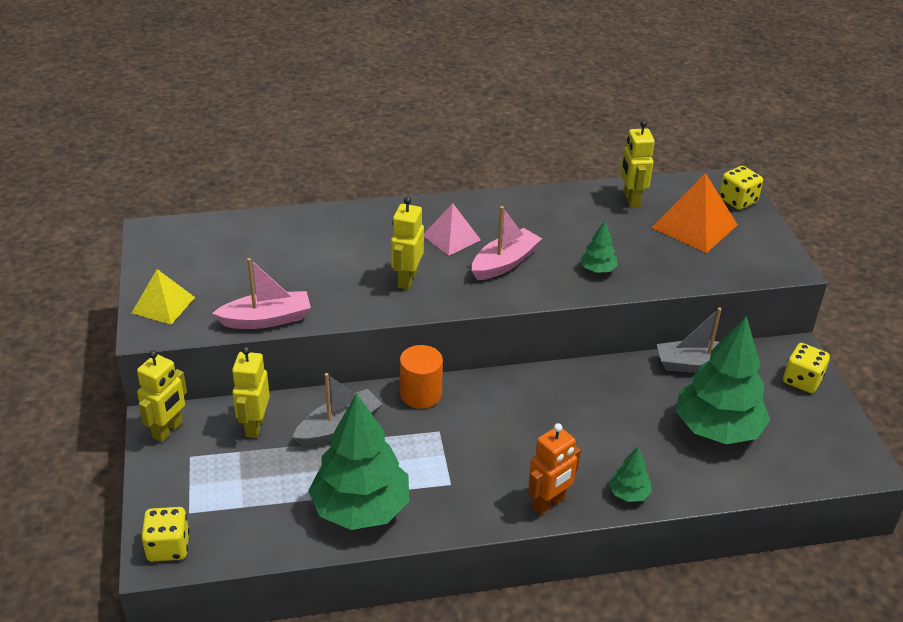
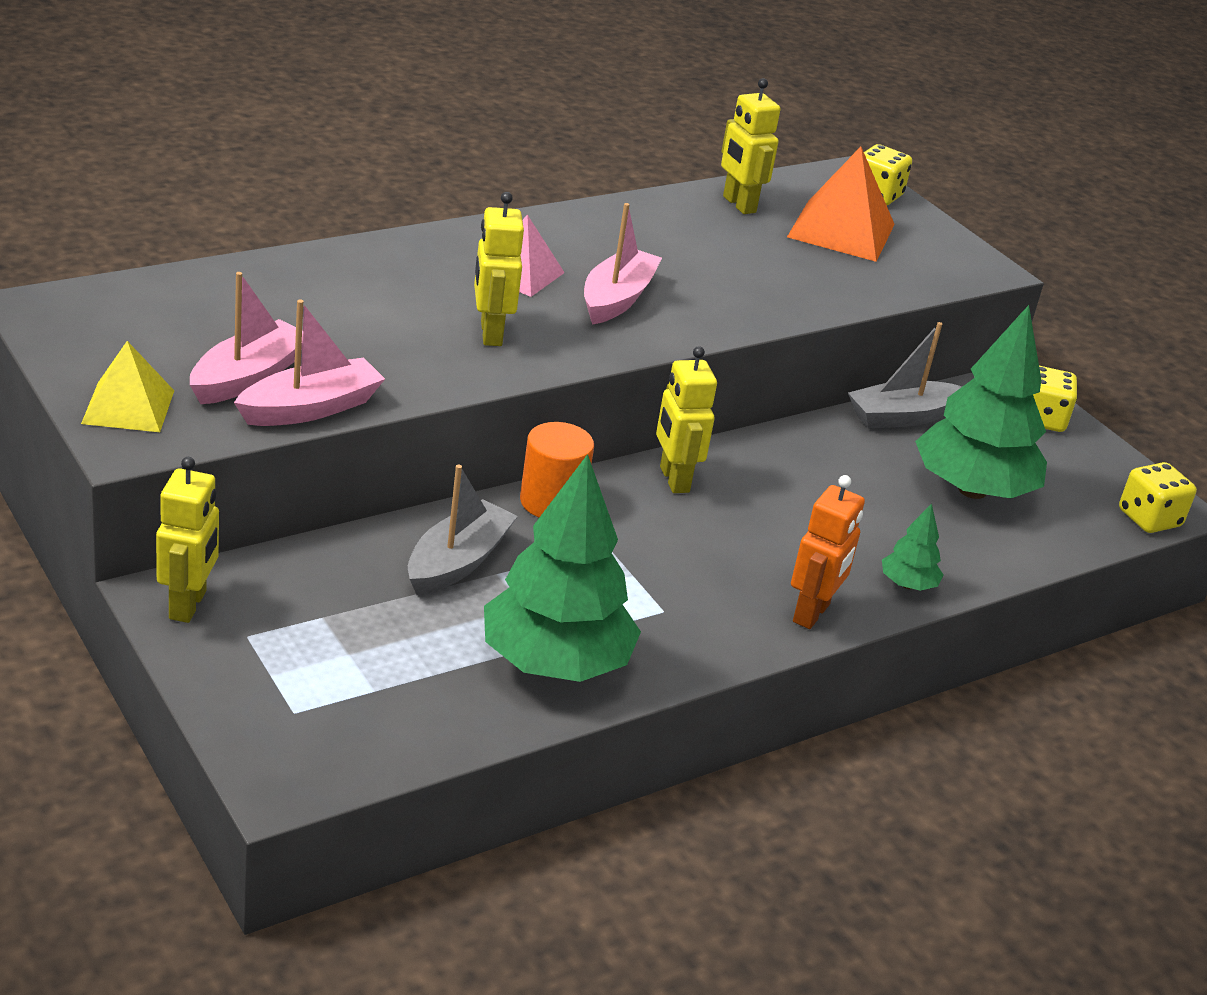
camera: 25 degrees left, 5 degrees down
(168, 547) = (290, 765): yellow dice -> yellow dice (1149, 518)
(242, 293) = (248, 377): none -> pink boat
(254, 426) = (326, 579): yellow robot -> yellow robot (673, 479)
(597, 269) = (749, 295): green tree -> none

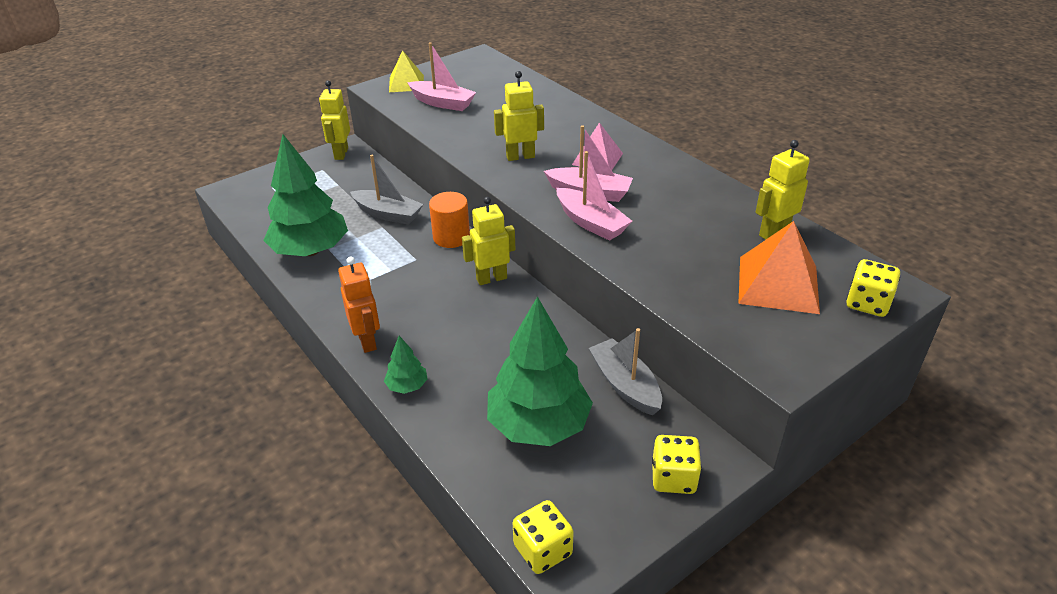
camera: 90 degrees right, 5 degrees up
(188, 605) = (341, 154): yellow robot -> yellow robot turned 90 degrees clockwise
(311, 408) = (421, 120): pink boat -> pink boat (591, 223)
(812, 613) = (367, 341): orange robot -> orange robot turned 135 degrees counterclockwise

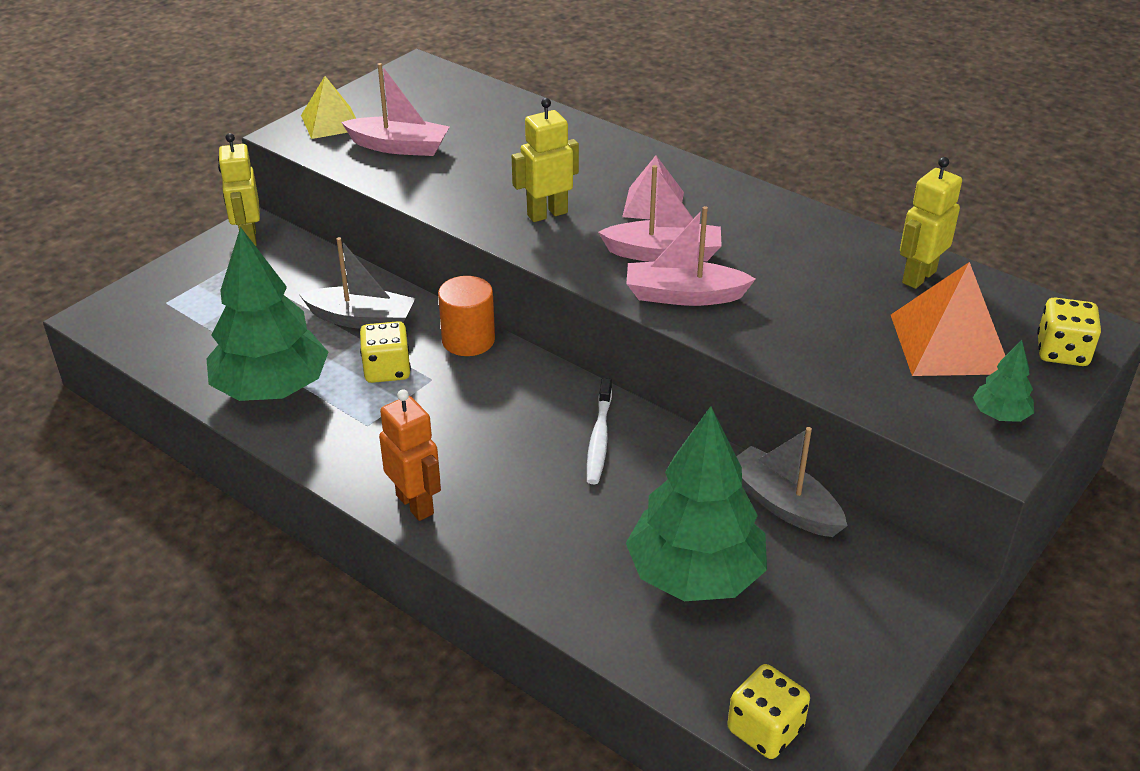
camera: 15 degrees left, 0 degrees up
(407, 386) = (499, 556): green tree -> green tree (1000, 415)
(491, 278) = (549, 390): yellow robot -> none
(511, 316) = (599, 438): none -> white toothbrush
(591, 223) = (684, 295): pink boat -> pink boat turned 150 degrees clockwise
(673, 478) = (887, 610): yellow dice -> yellow dice (387, 370)

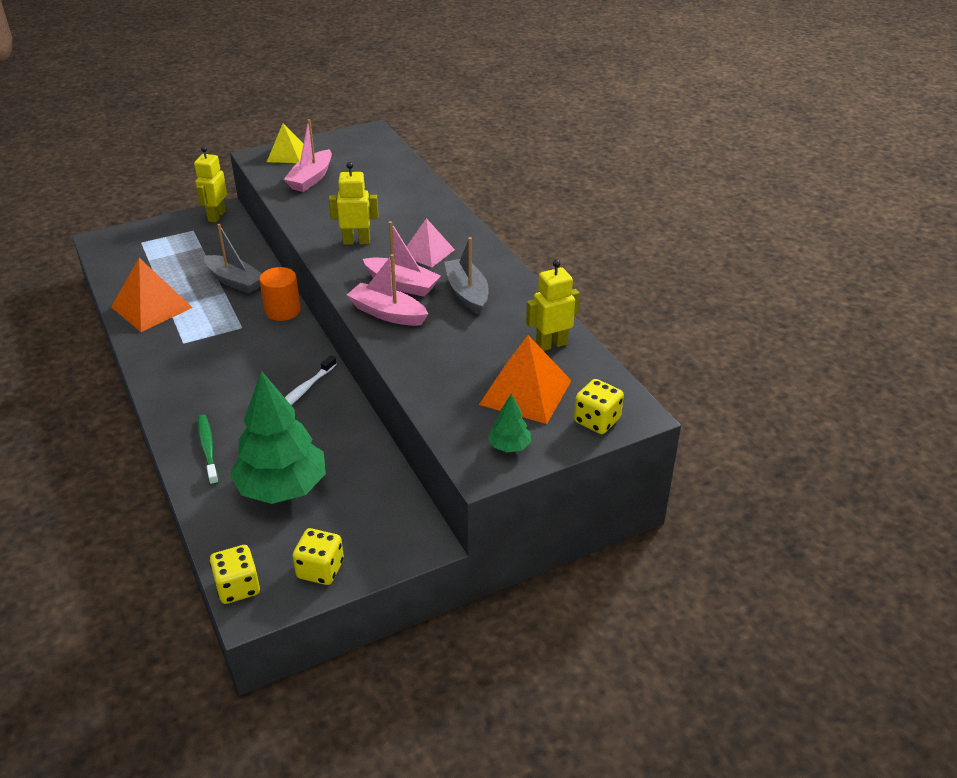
camera: 25 degrees right, 0 degrees up
(272, 389) = (152, 307): green tree -> orange pyramid
(387, 370) = (222, 314): yellow dice -> yellow dice (320, 569)
(399, 147) = (311, 179): pink boat -> pink boat turned 75 degrees clockwise
(415, 504) = (168, 395): orange robot -> none
(544, 559) = (208, 449): none -> green toothbrush
(783, 504) = (374, 465): grey boat -> grey boat (467, 293)

